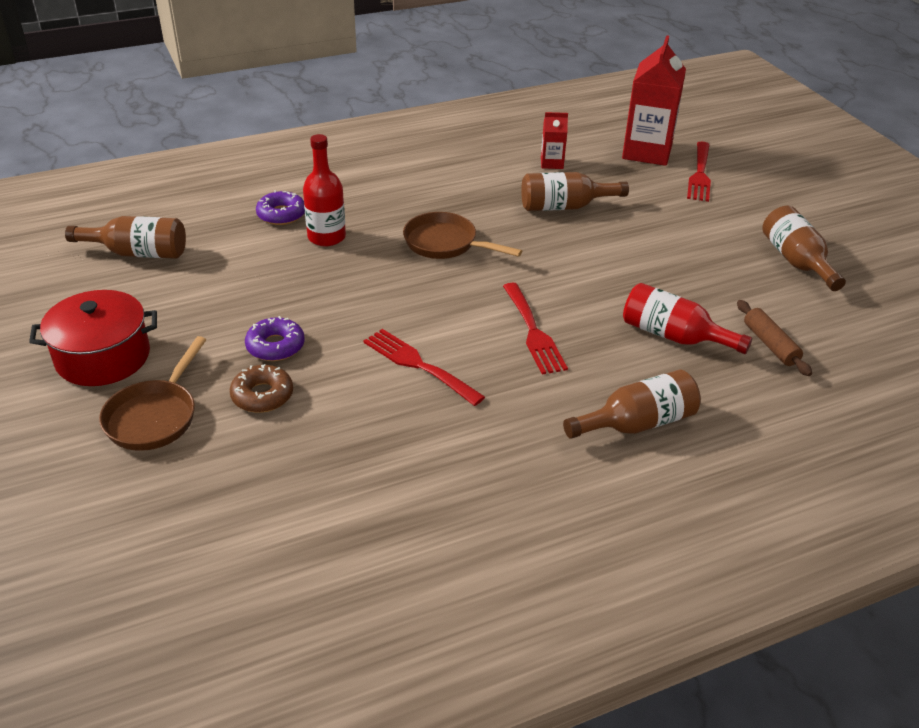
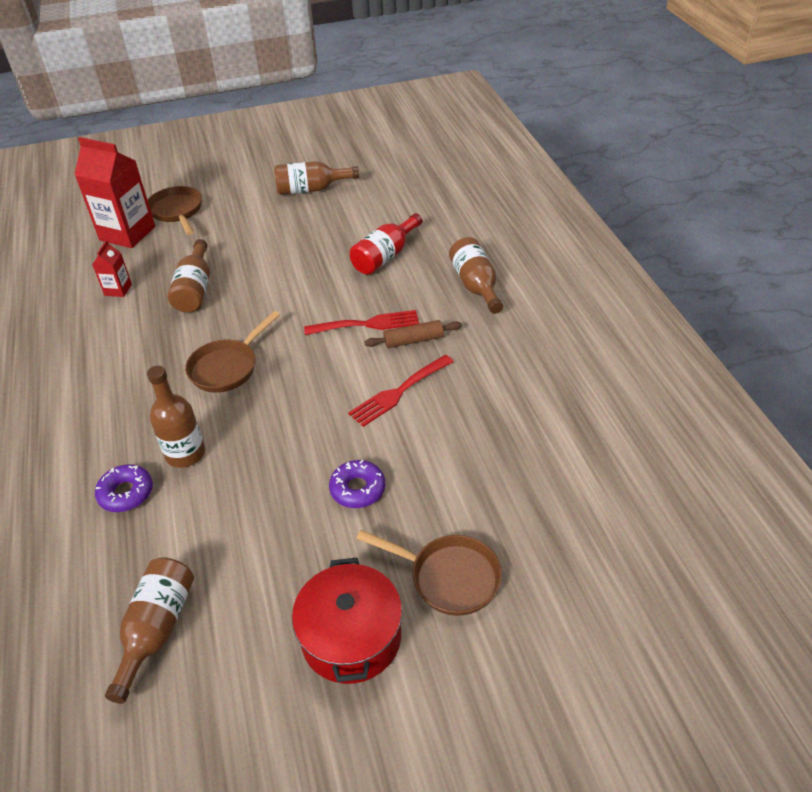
camera: 80 degrees left, 5 degrees up
(262, 395) = (427, 496): brown donut -> none
(326, 237) = (185, 454): red bottle -> brown bottle
(700, 174) = (177, 212): red fork -> brown pan
(770, 344) = (401, 217): brown rolling pin -> brown rolling pin (413, 340)

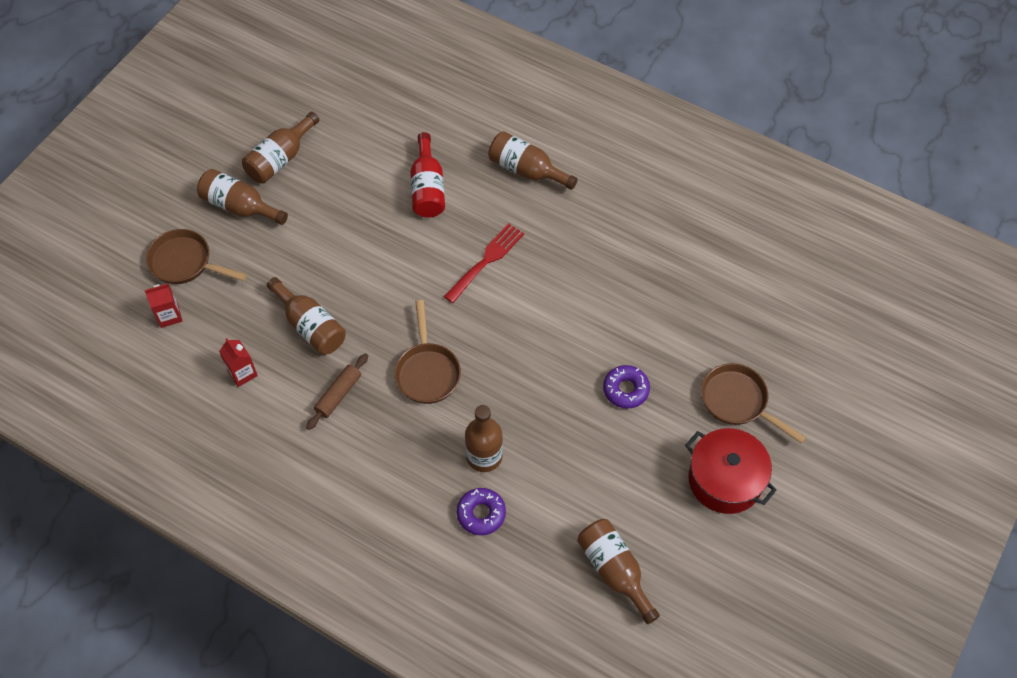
camera: 45 degrees left, 15 degrees up
(127, 233) = (169, 316): red carton -> red carton, size x0.48
(250, 201) = (240, 207): none -> brown bottle
(398, 392) = (572, 300): red fork -> none
(413, 340) = (535, 250): brown rolling pin -> brown rolling pin (338, 395)
(448, 577) = (738, 402): brown pan -> brown pan turned 120 degrees counterclockwise

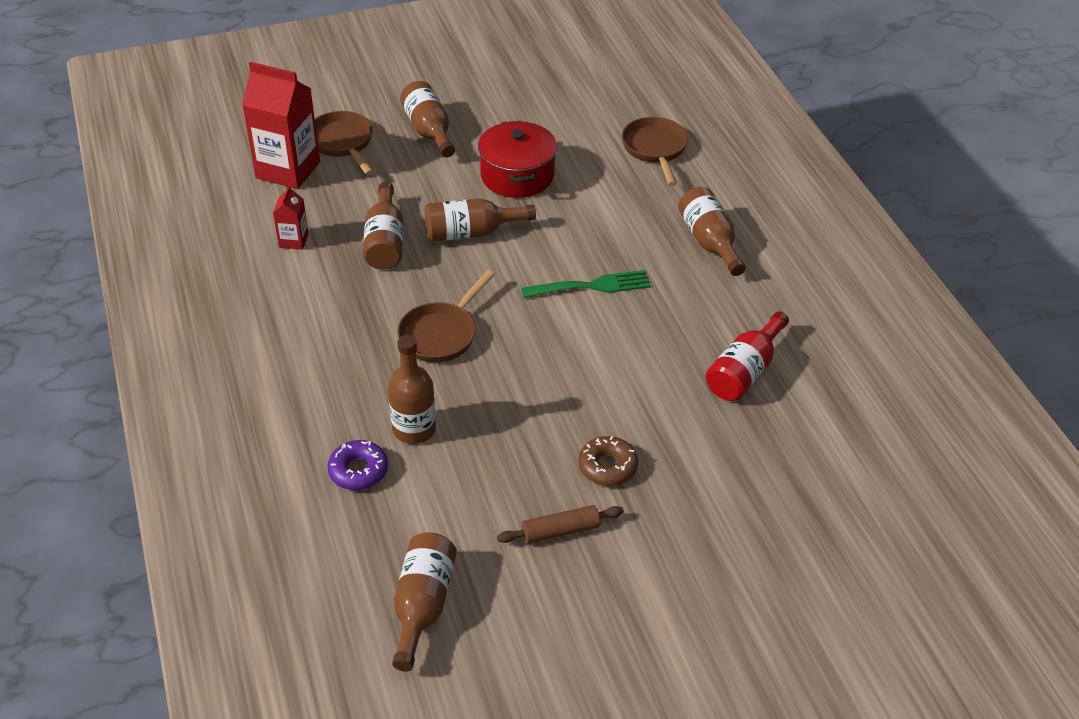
camera: 40 degrees right, 15 degrees down
(169, 316) = (288, 170): red carton -> red carton, size x2.07
(280, 159) = (500, 117): brown bottle -> brown bottle (471, 233)
(338, 395) = (348, 303): brown rolling pin -> brown rolling pin (560, 531)
(427, 188) = (601, 205): red bottle -> red bottle (744, 371)
(486, 260) = (592, 286): red fork -> green fork
(626, 390) = (607, 467): purple donut -> brown donut
(725, 480) = (622, 611): red pot -> red pot (517, 176)
(738, 402) = (713, 554): brown pan -> brown pan (655, 149)

